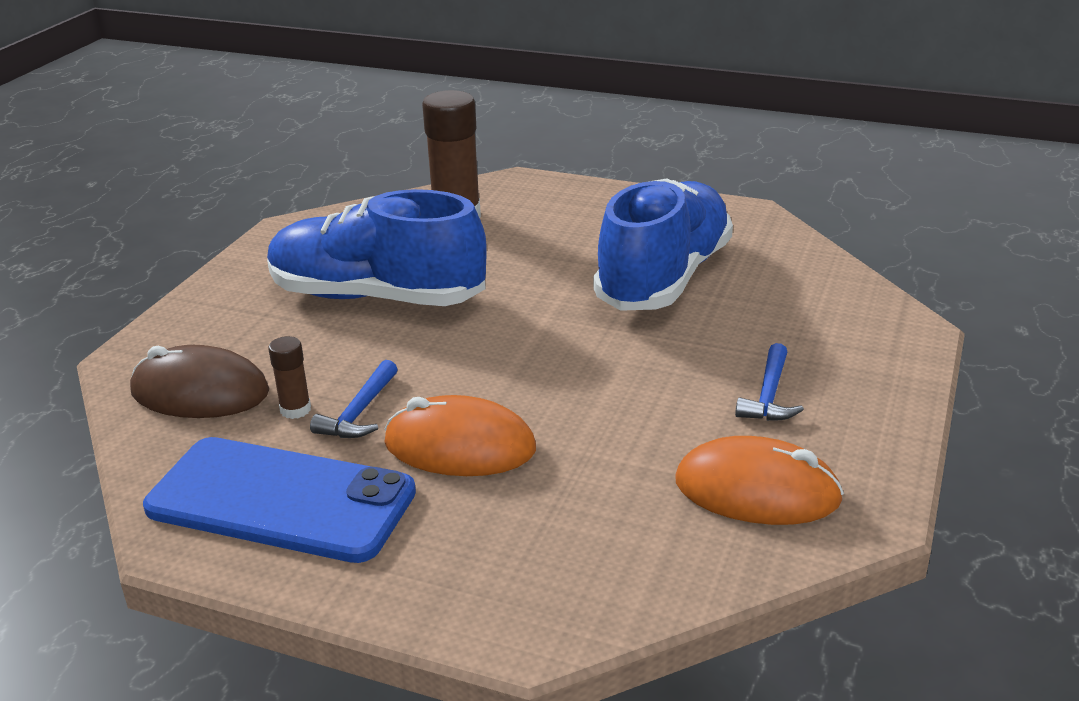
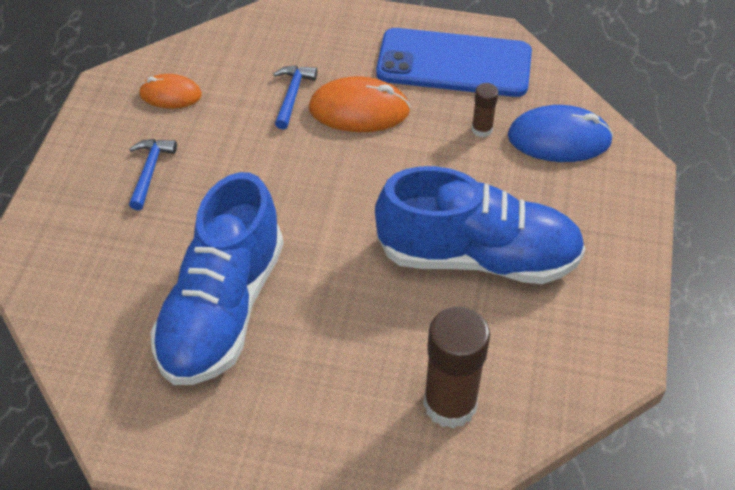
camera: 170 degrees right, 20 degrees up
(200, 392) = (559, 138): brown mouse -> blue mouse
(359, 412) = (436, 131): blue hammer -> blue hammer (292, 95)
(757, 490) = (170, 95): orange mouse -> orange mouse, size x0.63

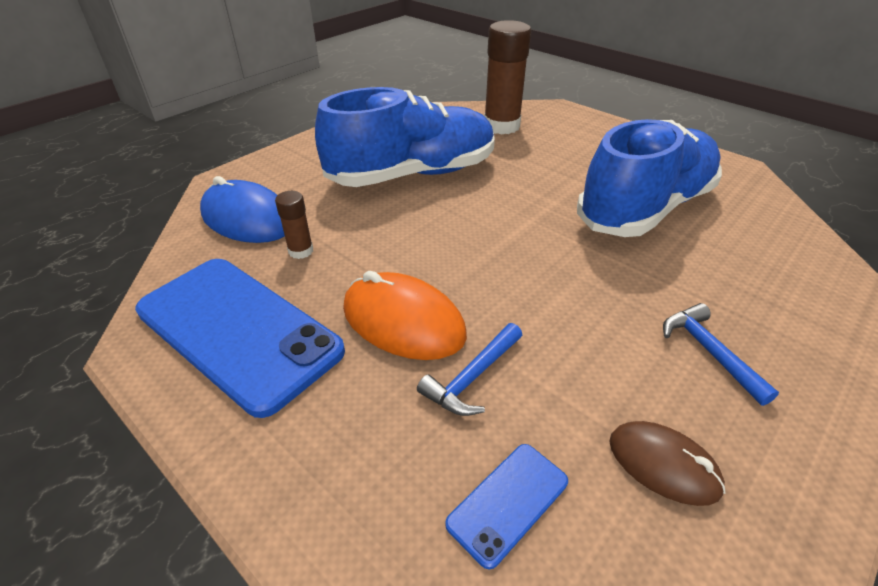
camera: 150 degrees left, 10 degrees down
(150, 171) = (708, 351): blue hammer -> blue hammer turned 120 degrees clockwise
(170, 95) = (663, 464): orange mouse -> brown mouse
(242, 51) = (508, 502): none -> blue phone
(478, 256) = (412, 174): blue shoe -> blue shoe turned 120 degrees clockwise

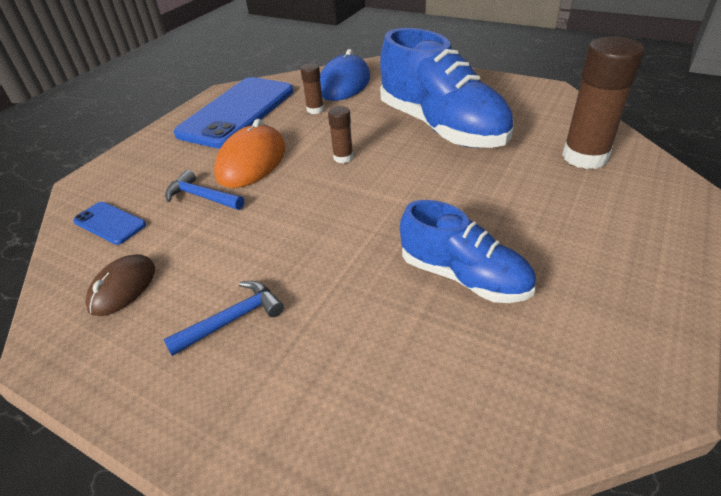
camera: 80 degrees right, 0 degrees up
(436, 243) = (343, 157): none -> brown glue stick
(644, 208) = (463, 276): blue shoe -> blue shoe, size x0.60

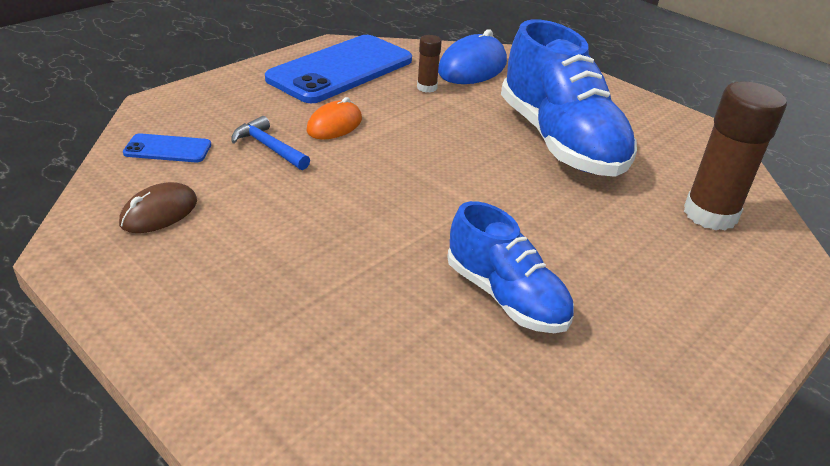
camera: 10 degrees right, 5 degrees down
(110, 223) = (168, 149): blue phone -> blue phone turned 45 degrees counterclockwise
(232, 319) = (253, 270): blue hammer -> none
(251, 161) = (334, 125): orange mouse -> orange mouse, size x0.63
(343, 157) = (434, 146): brown glue stick -> none

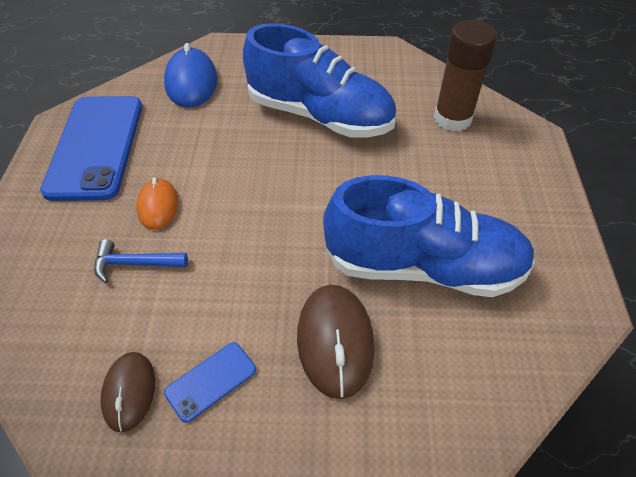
camera: 40 degrees left, 15 degrees up
(168, 149) = (53, 328): blue phone -> blue phone (211, 381)
(346, 289) = (335, 341): none -> brown mouse
(427, 87) = (182, 123): brown glue stick -> none
(506, 296) = (423, 266): blue shoe -> blue shoe, size x1.68

